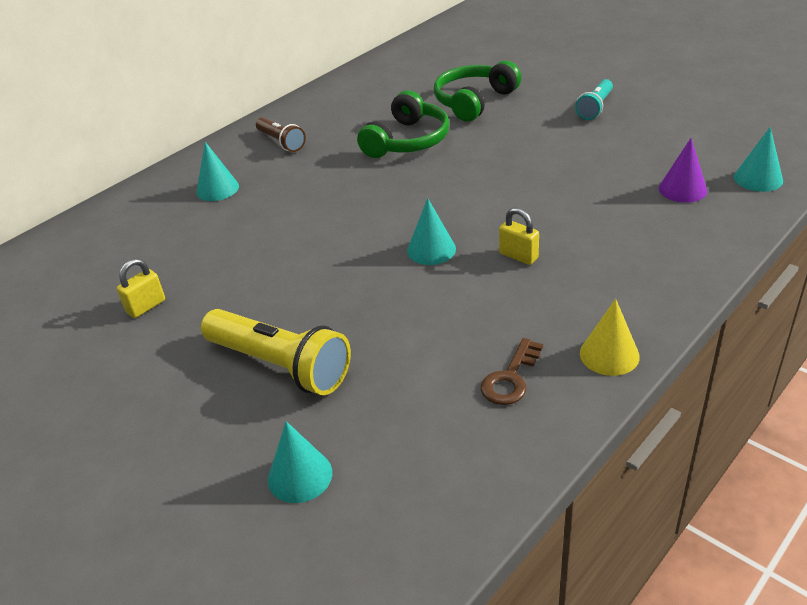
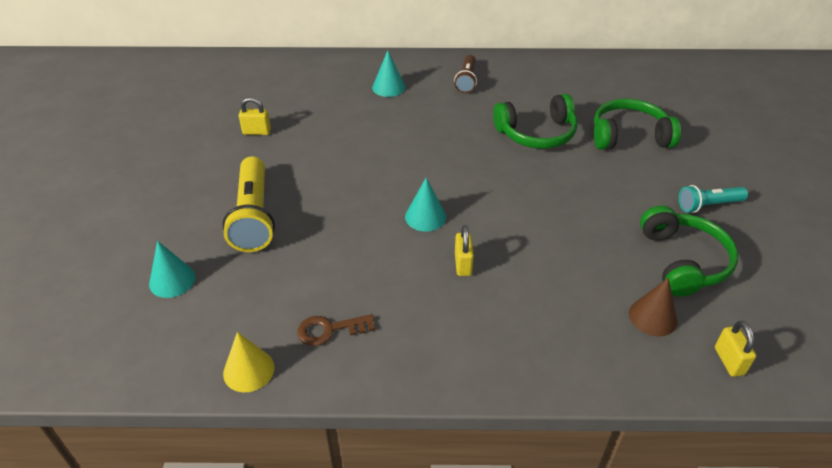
camera: 45 degrees right, 5 degrees up
(609, 354) = (399, 371): yellow cone -> yellow cone (248, 370)
(640, 147) = (683, 261): none -> green headphones
(682, 189) = (653, 317): purple cone -> brown cone
(758, 179) = (729, 361): turquoise cone -> yellow padlock

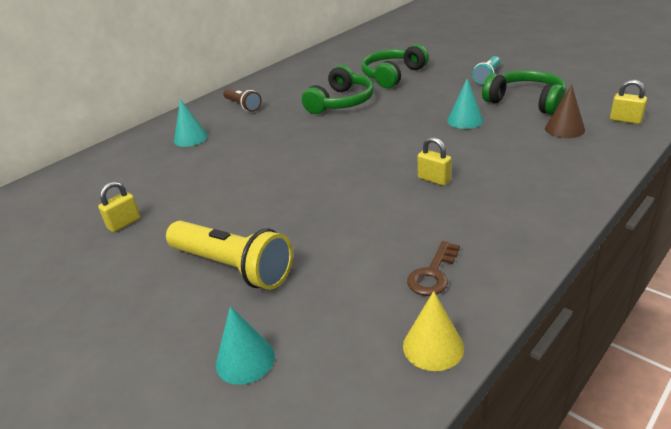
camera: 45 degrees left, 10 degrees down
(425, 217) = (361, 176): turquoise cone -> turquoise cone (465, 120)

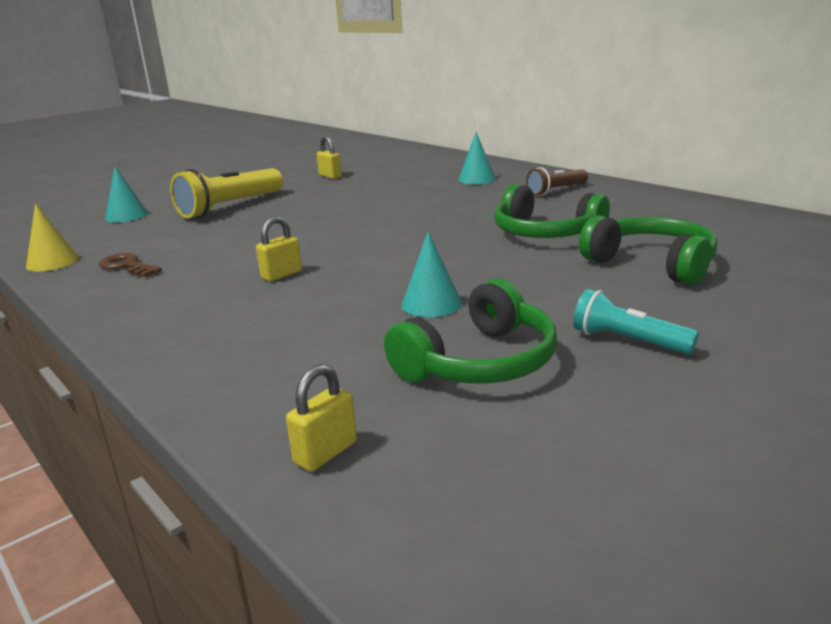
camera: 95 degrees right, 10 degrees down
(564, 129) = (340, 378): brown cone -> none

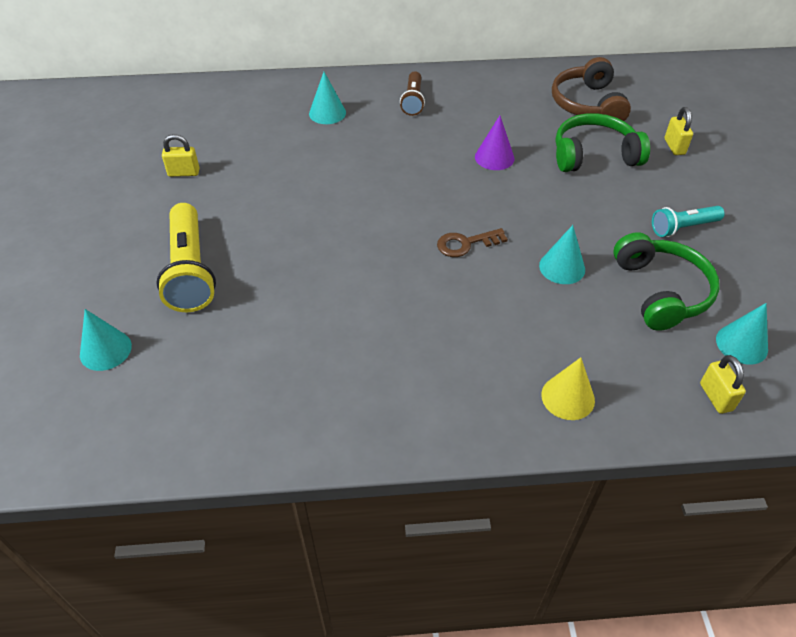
camera: 55 degrees left, 25 degrees up
(52, 262) = (202, 446): yellow cone -> yellow cone (568, 397)
(127, 266) = (288, 394): brown key -> brown key (466, 244)
(281, 275) = (427, 310): yellow padlock -> yellow padlock (674, 147)
(460, 444) = (741, 344): none -> turquoise cone
(545, 233) = (494, 157): green headphones -> purple cone
(733, 237) = (588, 104): none -> brown headphones

